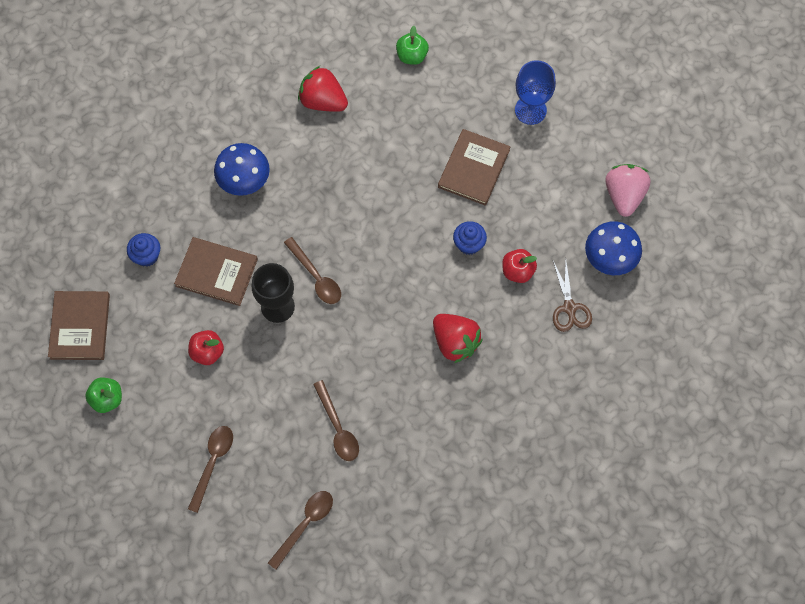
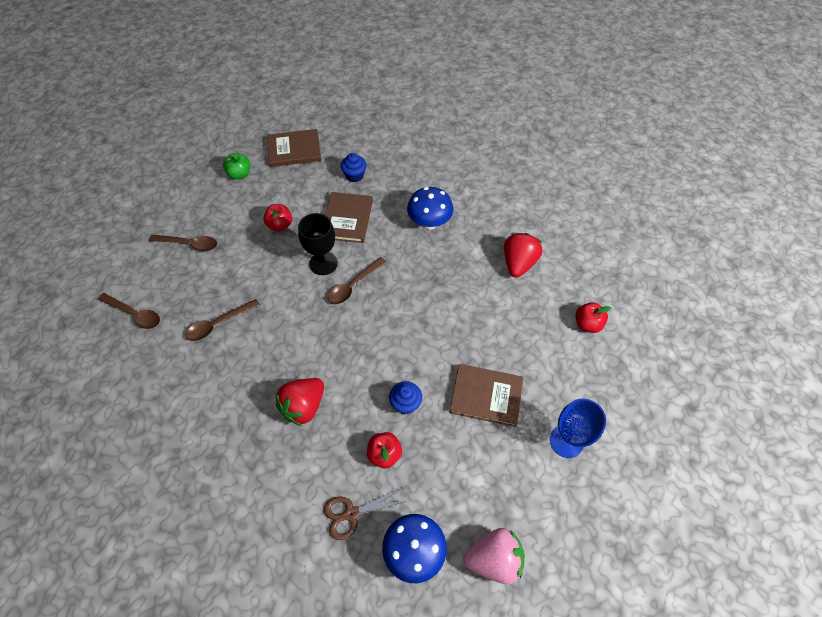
camera: 80 degrees right, 10 degrees down
(412, 56) = (587, 324): green apple -> red apple

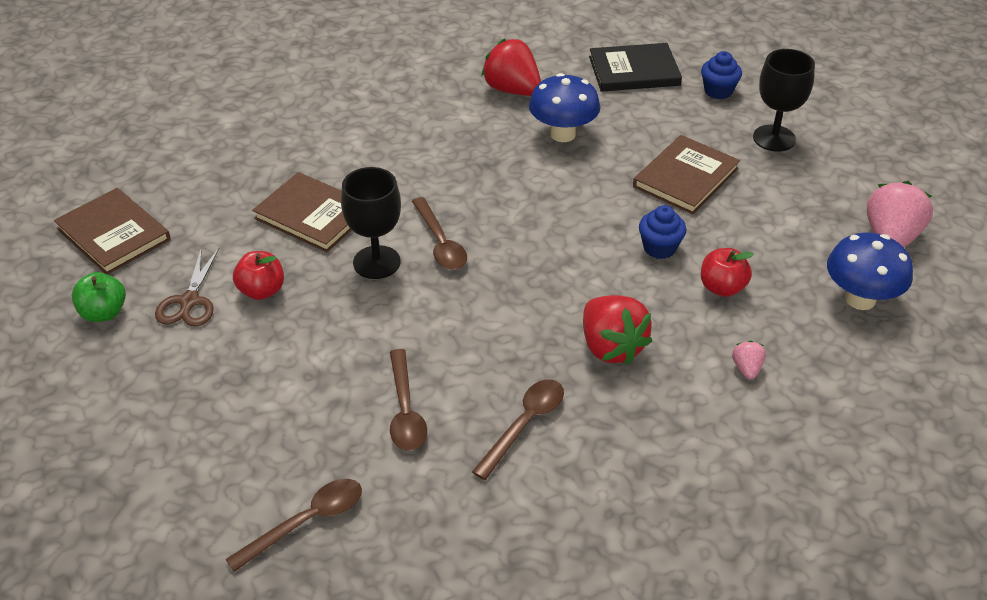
camera: 65 degrees left, 15 degrees down
(189, 244) = (207, 414): brown spoon -> brown spoon (524, 424)
(294, 150) = (113, 234): brown book -> brown book turned 60 degrees counterclockwise
(315, 492) = (747, 368): none -> pink strawberry
(351, 514) = (791, 342): brown scissors -> brown scissors (189, 302)
(354, 175) = (234, 184): blue cupcake -> blue cupcake (718, 91)
(429, 223) = (387, 140): blue mushroom -> blue mushroom (563, 134)
(566, 441) = (774, 138): blue goblet -> black goblet
(587, 324) = (634, 71): red apple -> black book

